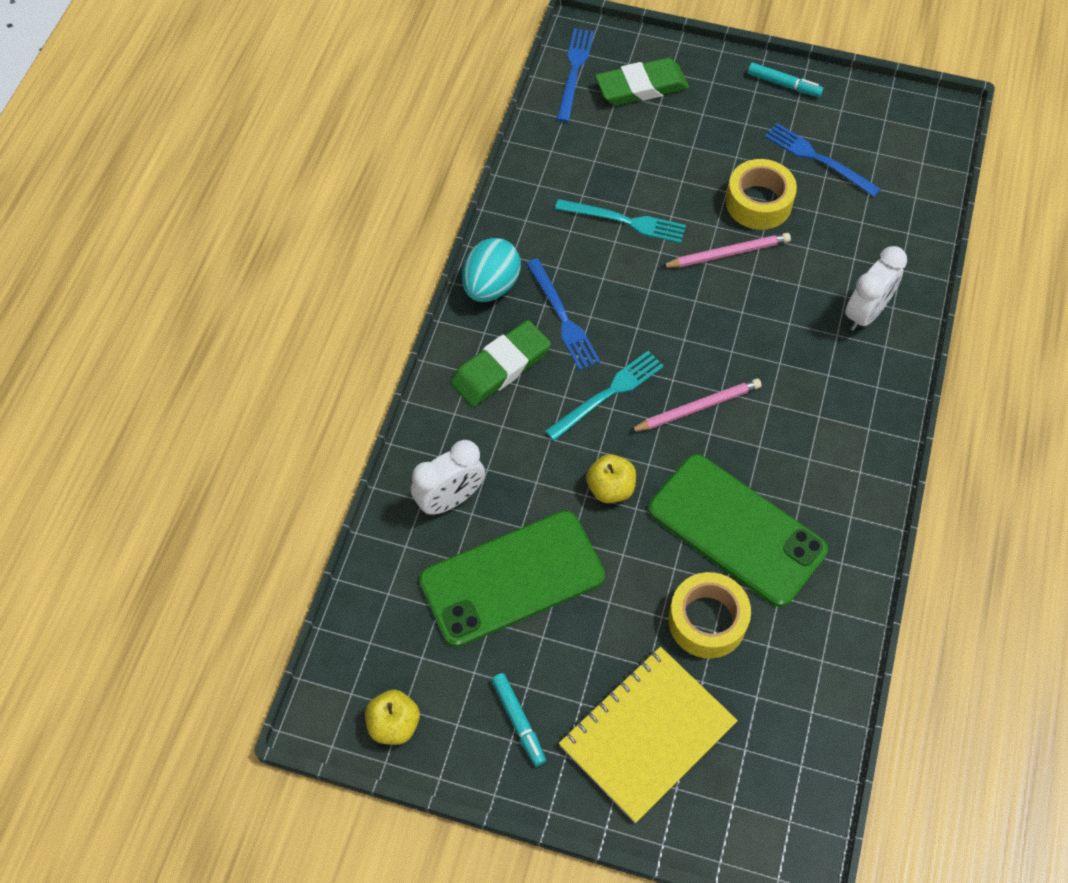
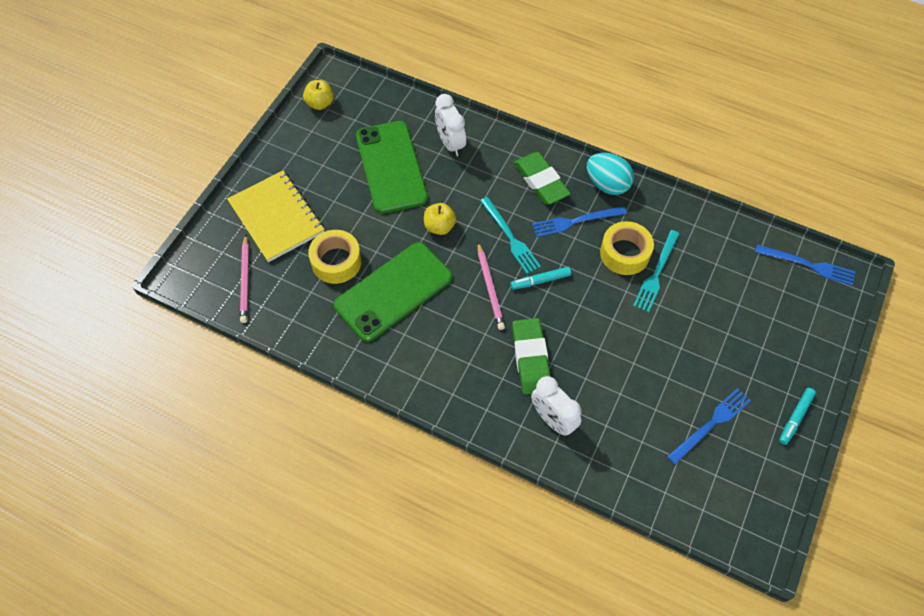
camera: 100 degrees right, 0 degrees up
(518, 721) = (304, 158): turquoise marker -> turquoise marker (540, 281)
(641, 87) = (791, 309): green eraser -> green eraser (530, 358)
(727, 253) = (620, 335): pink pencil -> pink pencil (245, 280)
(758, 203) = (667, 368): yellow tape -> yellow tape (624, 253)

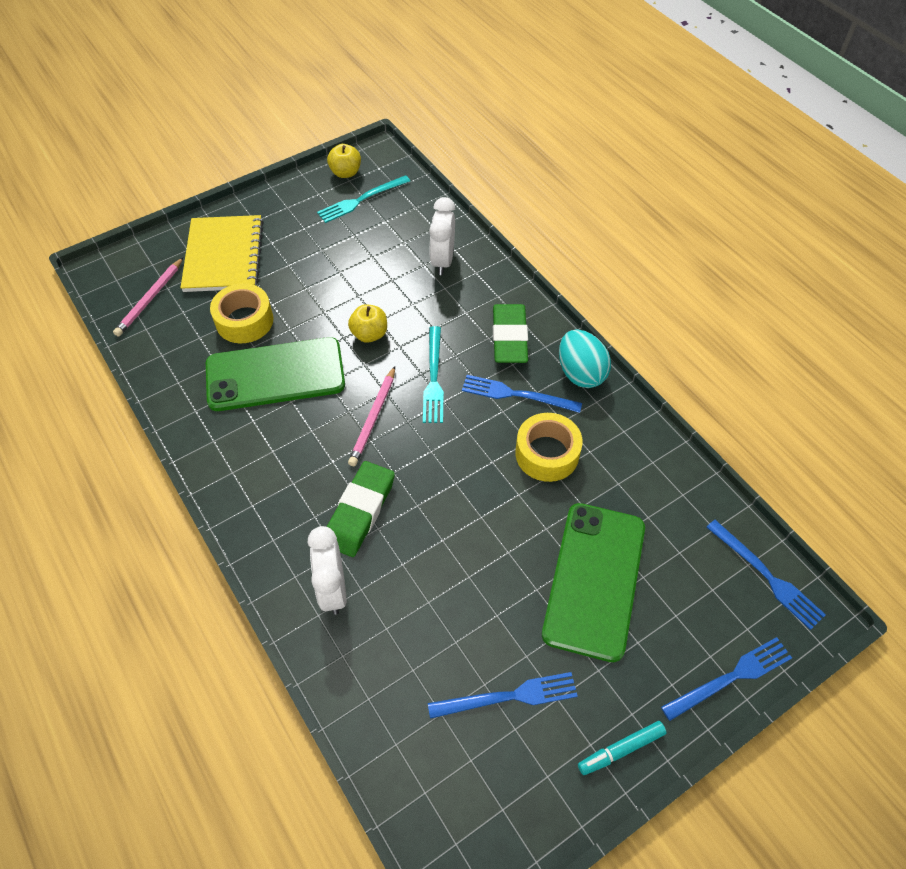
camera: 30 degrees right, 5 degrees down
(391, 167) = (366, 257): green phone -> green phone (594, 579)
(540, 281) = (431, 437): turquoise marker -> none
(656, 273) = (568, 492): turquoise fork -> turquoise fork (361, 200)
(827, 339) = (730, 677): none -> blue fork

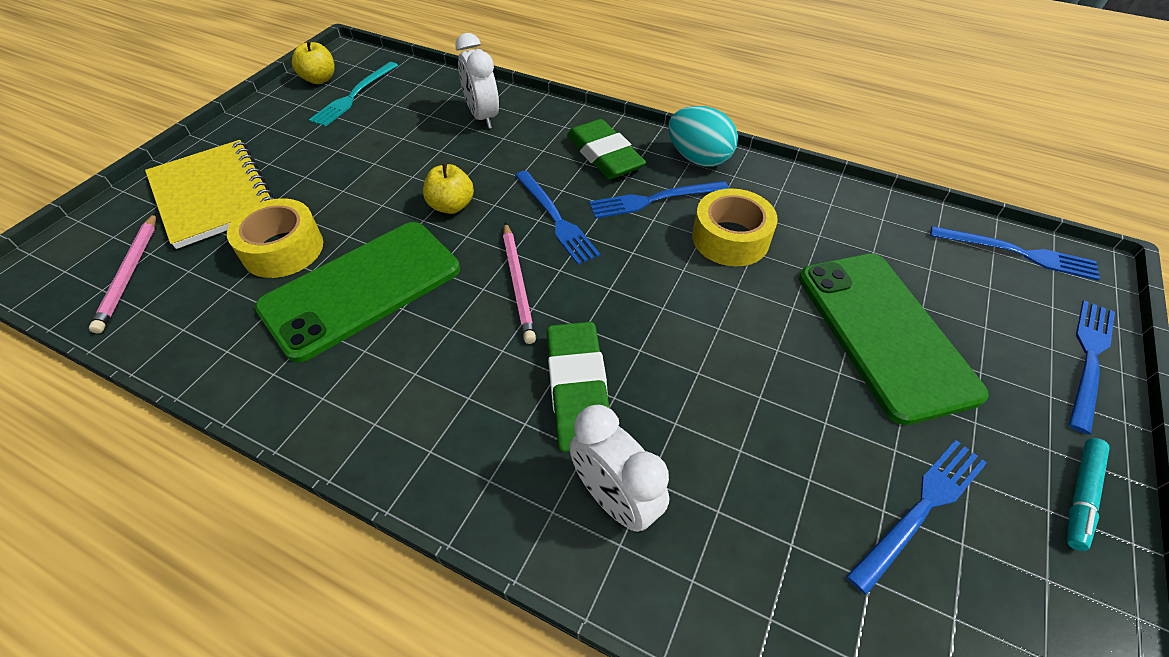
camera: 30 degrees left, 5 degrees down
(433, 378) = (556, 219): turquoise fork -> blue fork

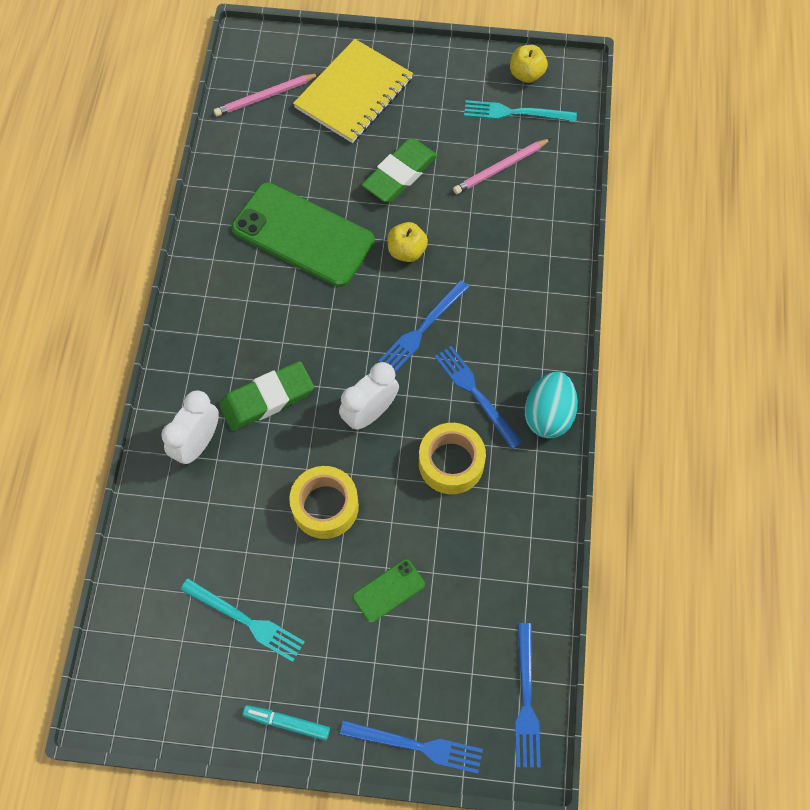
camera: 70 degrees right, 15 degrees up
(283, 249) = (320, 168): yellow tape -> yellow tape (325, 506)
(483, 117) = (531, 223): white clock -> white clock (370, 413)
(517, 283) = (344, 328): pink pencil -> pink pencil (500, 168)
(604, 155) = (519, 338): green eraser -> green eraser (400, 174)
(883, 333) = (388, 590): green phone -> green phone, size x0.45
(921, 509) = (246, 621): blue fork -> turquoise fork

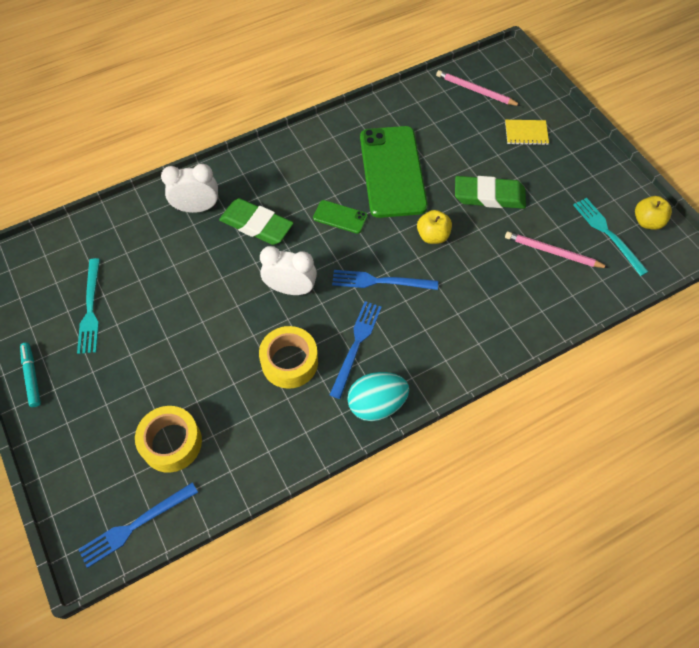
camera: 55 degrees right, 5 degrees down
(325, 506) = (202, 305): yellow tape -> yellow tape (171, 443)
(353, 93) = (526, 133): yellow notebook -> yellow notebook, size x0.48
(388, 590) = (165, 381): green phone -> green phone (340, 217)
(416, 746) = (58, 469): blue fork -> none

